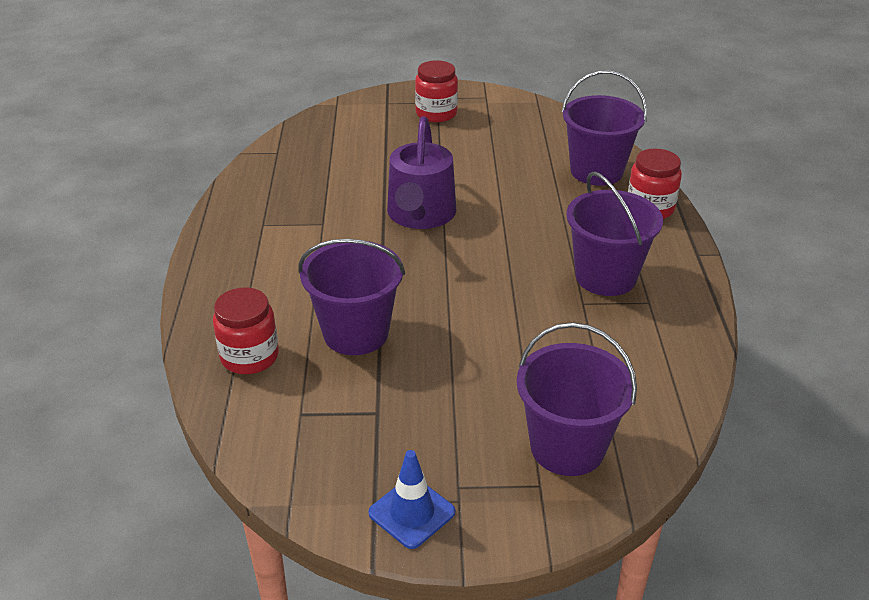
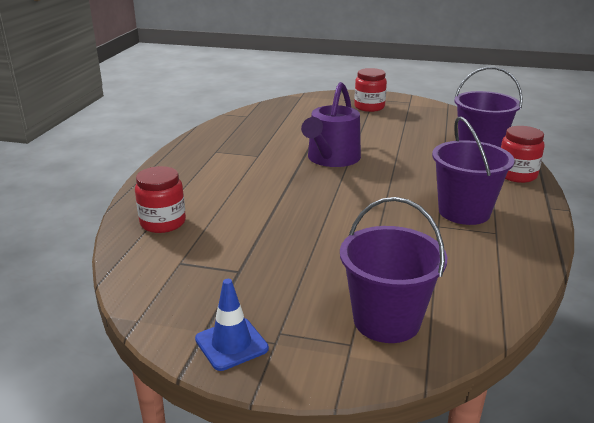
camera: 15 degrees right, 10 degrees down
(356, 333) = (248, 220): purple bucket -> none

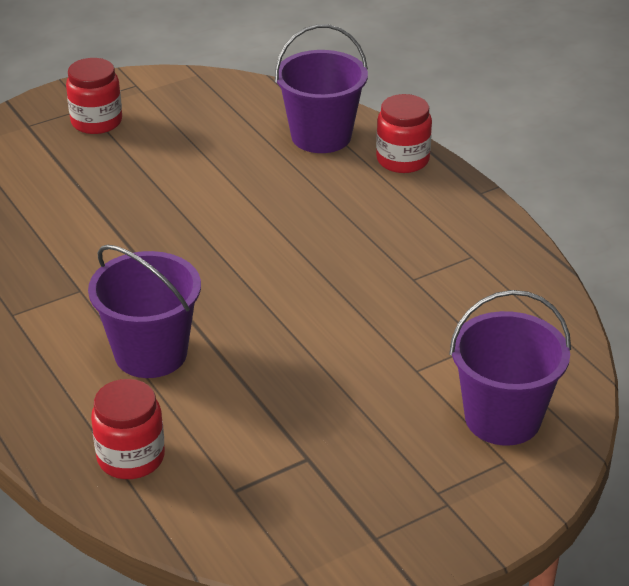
camera: 45 degrees left, 10 degrees up
(231, 344) = (416, 532): blue traffic cone -> none
(331, 158) = (179, 244): purple watering can -> none
(464, 212) = (414, 245): purple bucket -> purple bucket (151, 353)

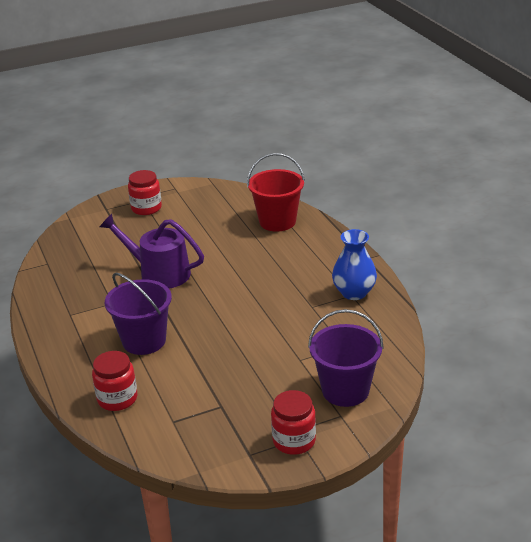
camera: 10 degrees right, 5 degrees down
(147, 234) = (159, 273): none -> purple watering can
(321, 136) = (277, 221): purple bucket -> red bucket
(402, 160) = (323, 237): red jar -> red jar (294, 441)
(475, 252) = (354, 293): none -> blue vase

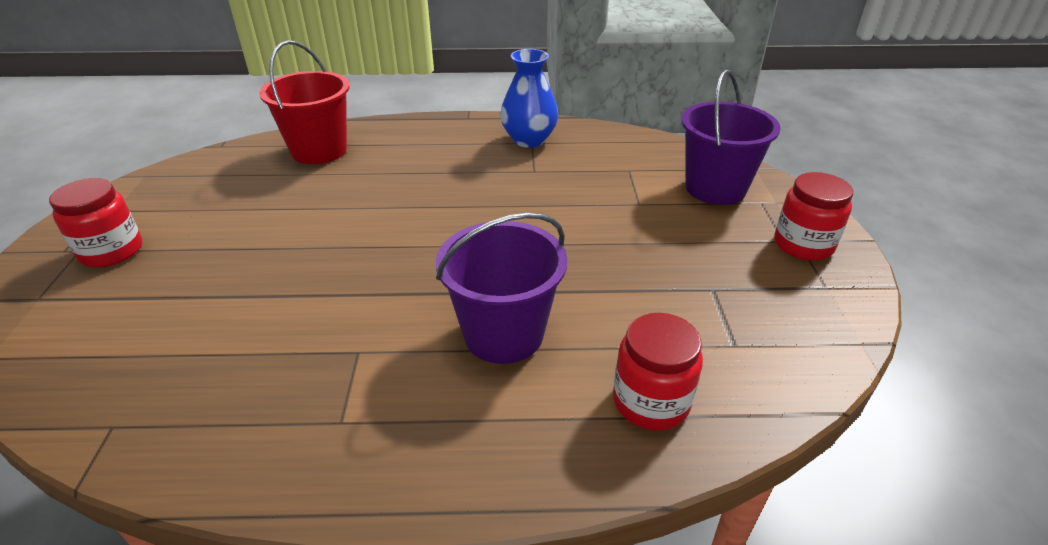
camera: 70 degrees left, 5 degrees up
(159, 273) = (325, 277): purple watering can -> none

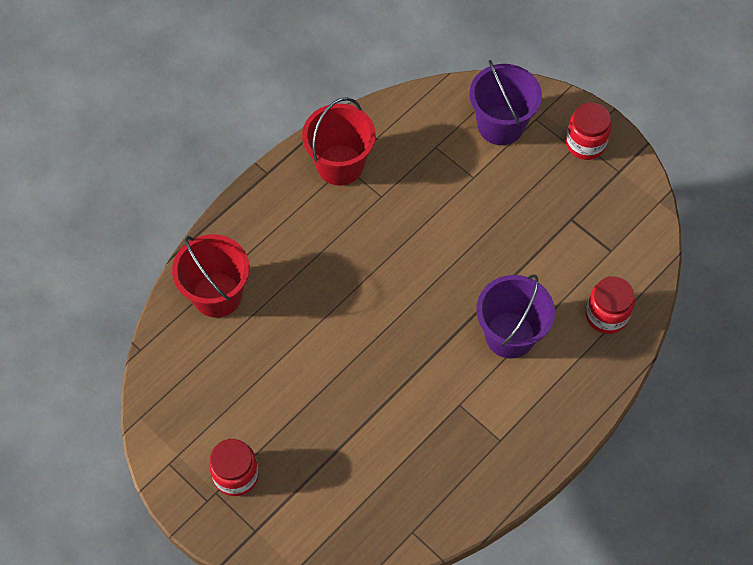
camera: 45 degrees left, 25 degrees up
(529, 140) = (340, 165): blue vase -> red bucket

